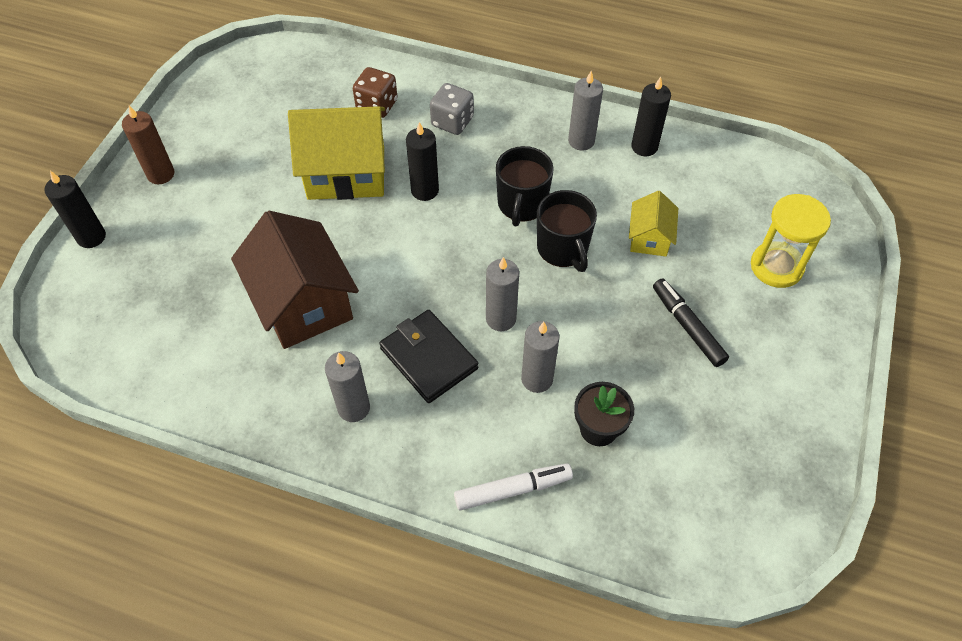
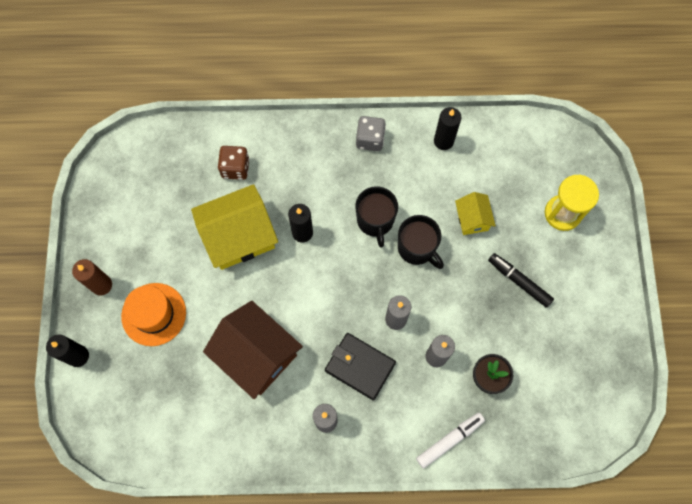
camera: 20 degrees left, 15 degrees up
(203, 221) = (154, 314): none -> orange hat
(452, 122) = (297, 164): grey dice -> grey dice (370, 139)
(581, 141) = (397, 151): grey candle -> none

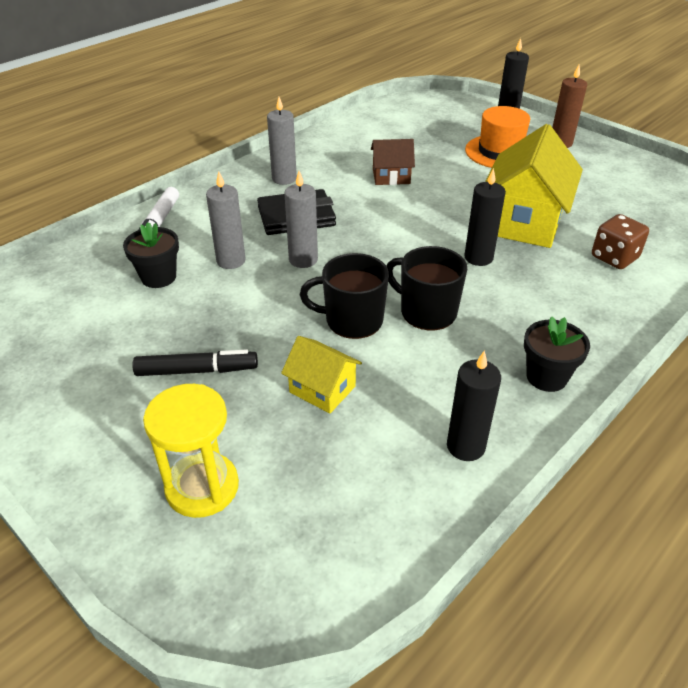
camera: 135 degrees right, 30 degrees down
(257, 355) = (391, 176): brown house -> brown house, size x0.51
(370, 139) = (546, 377): grey dice -> black flower pot

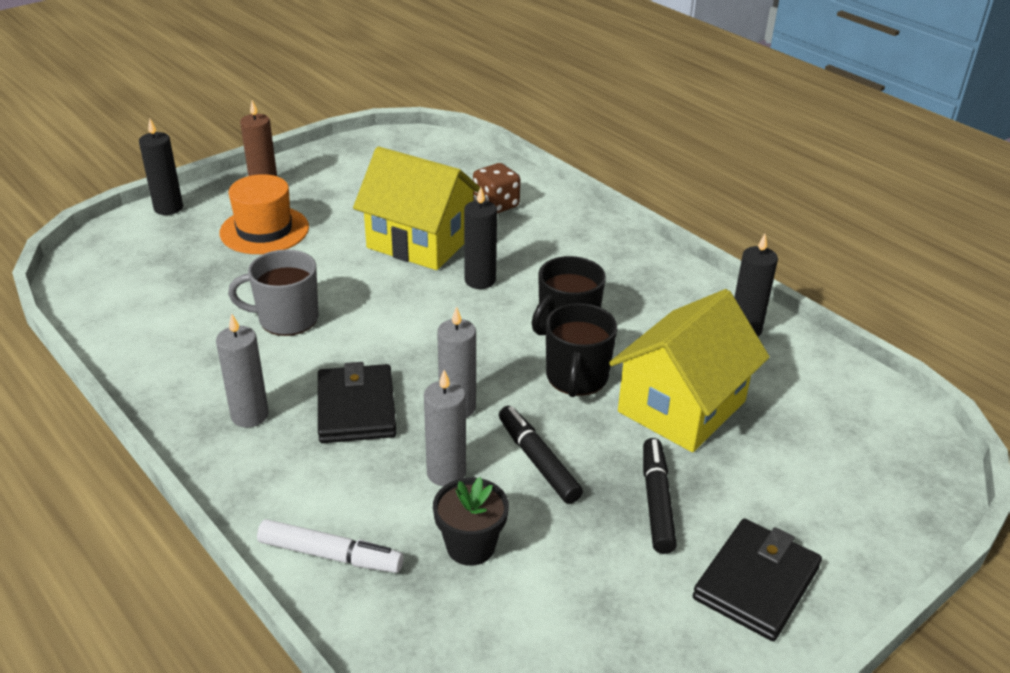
camera: 85 degrees left, 5 degrees down
(98, 431) = (756, 583): none -> black wallet
(202, 487) = (817, 493): yellow hourglass -> none
(244, 303) = (538, 461): none -> black marker
(322, 389) = (681, 406): yellow house -> yellow house, size x1.95
(391, 176) = (286, 319): brown house -> grey mug
(546, 377) = (660, 274): black flower pot -> none

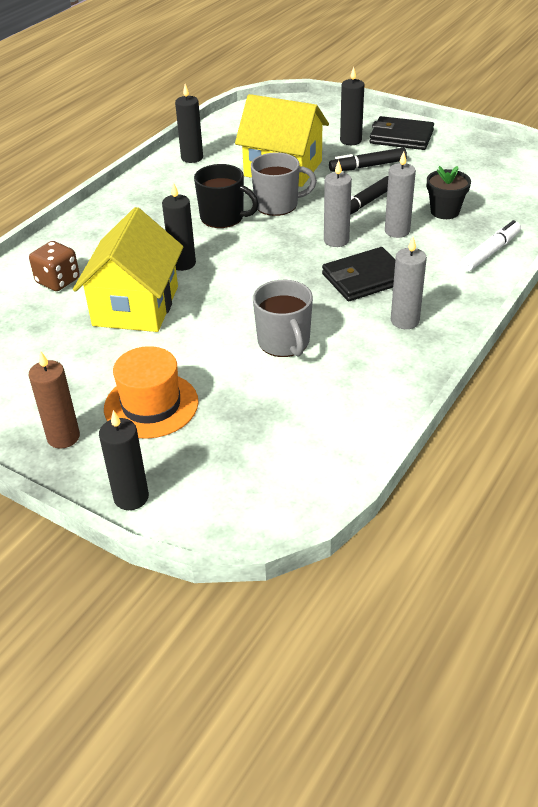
camera: 105 degrees left, 5 degrees up
(330, 555) = (490, 252): white marker -> white marker turned 45 degrees clockwise
(576, 377) = (277, 205): black mug -> grey mug
(759, 508) = (350, 140): none -> black candle

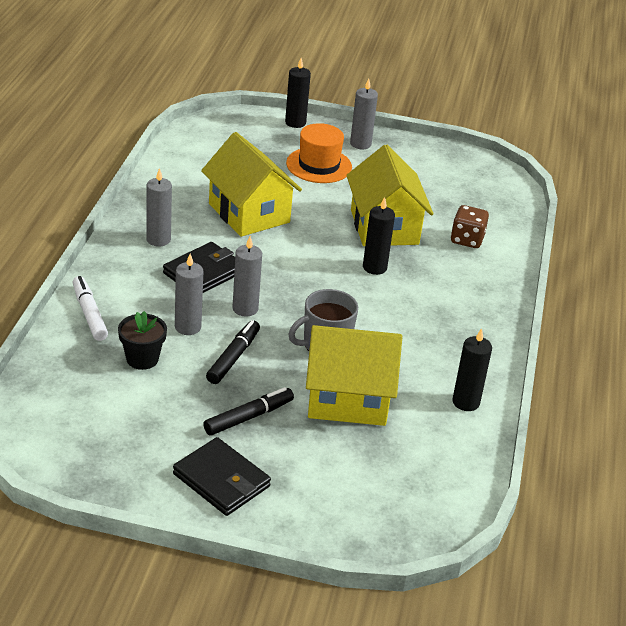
camera: 155 degrees right, 5 degrees down
(63, 437) = (360, 144): brown candle -> grey candle
(223, 217) = (371, 321): black mug -> none
(284, 342) = (249, 213): grey mug -> yellow house
(350, 140) = (287, 463): black candle -> none
(401, 137) = (221, 480): black wallet -> black wallet turned 45 degrees clockwise
(490, 252) = (89, 314): white marker -> white marker turned 135 degrees clockwise

